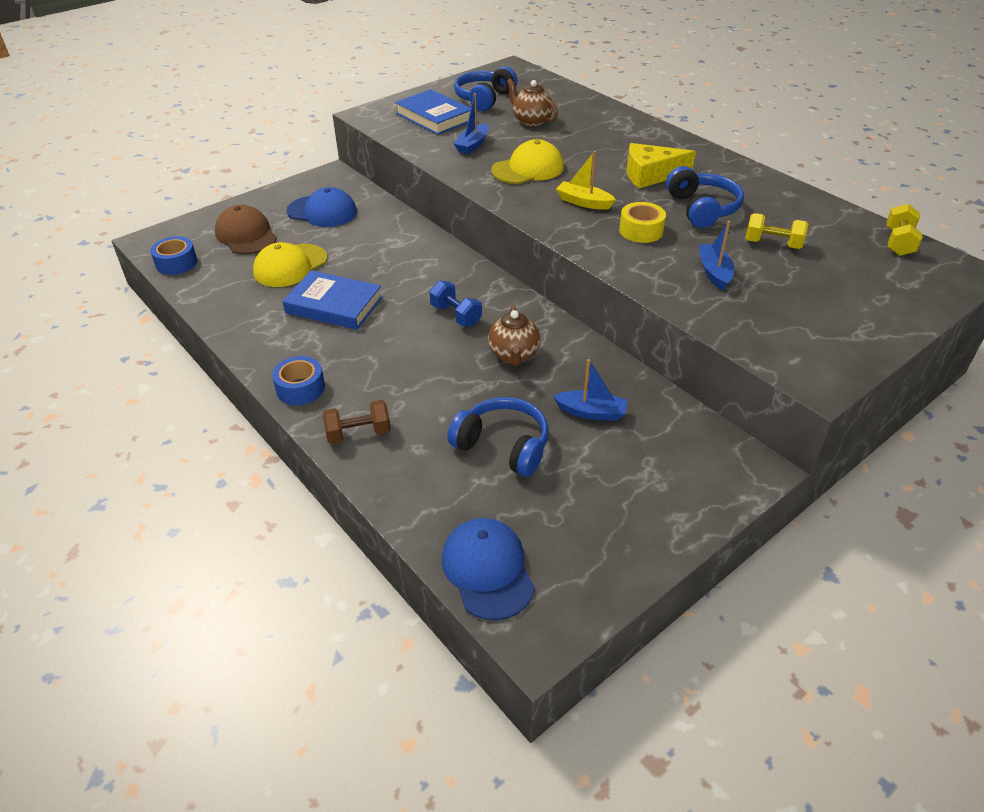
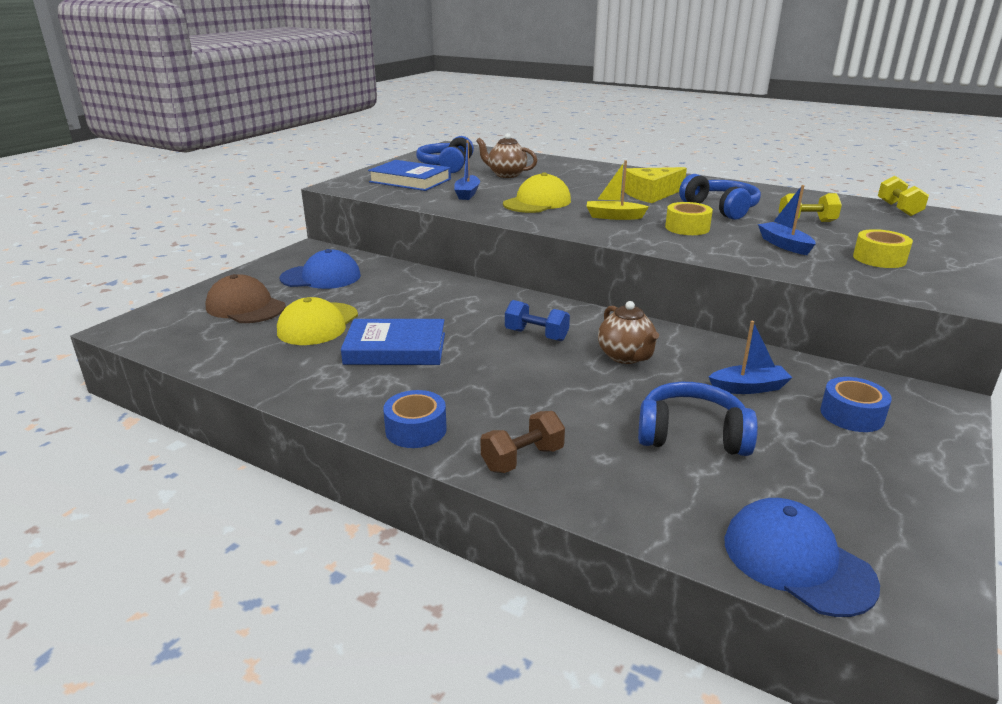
camera: 20 degrees left, 15 degrees down
(176, 263) = (173, 342): blue tape -> blue tape (851, 415)
(791, 310) = (879, 258): none -> yellow tape

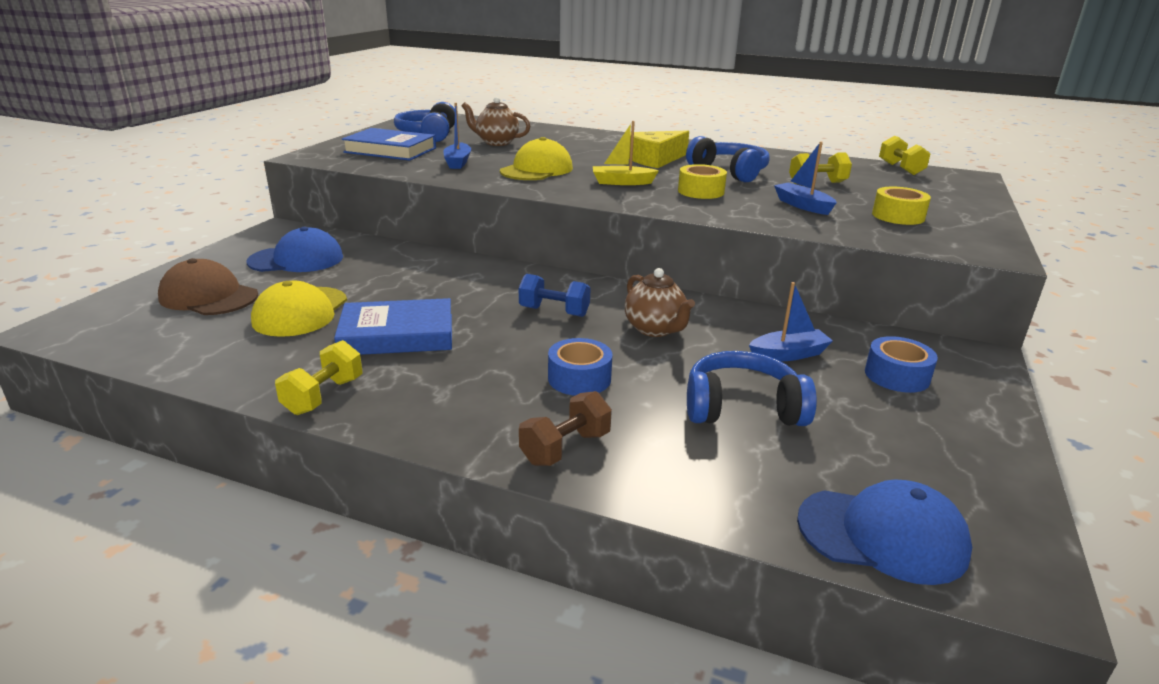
camera: 10 degrees left, 0 degrees up
(326, 399) = (324, 396): none -> yellow dumbbell
(416, 430) = (436, 424): blue tape -> blue tape (579, 378)
(797, 561) = (882, 535): blue cap -> blue cap turned 150 degrees clockwise

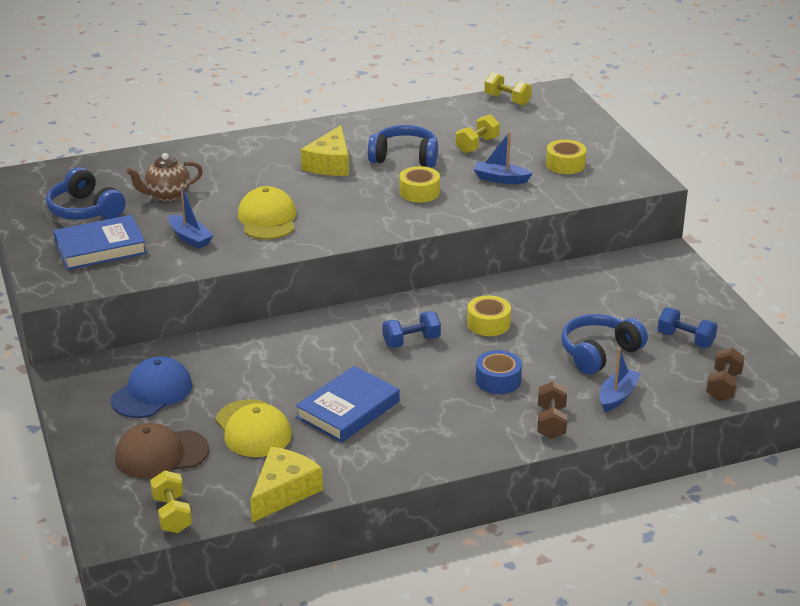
camera: 40 degrees left, 5 degrees up
(211, 368) = (284, 492): none -> yellow cheese
(324, 396) = (384, 468): yellow dumbbell -> yellow dumbbell (172, 514)
(622, 182) = (352, 206): yellow boat -> none
(655, 329) = (488, 323): brown teapot -> yellow tape
(788, 354) = (579, 304): blue boat -> blue boat (617, 396)
(882, 535) = (723, 386): blue cap -> brown dumbbell
(891, 448) = (685, 340): none -> blue dumbbell
(897, 376) = (645, 291): blue tape -> none

